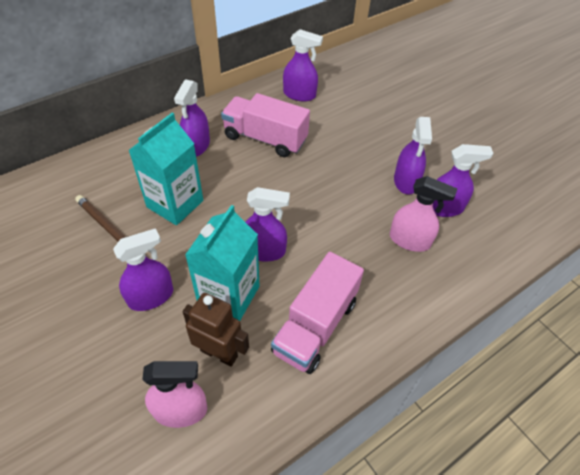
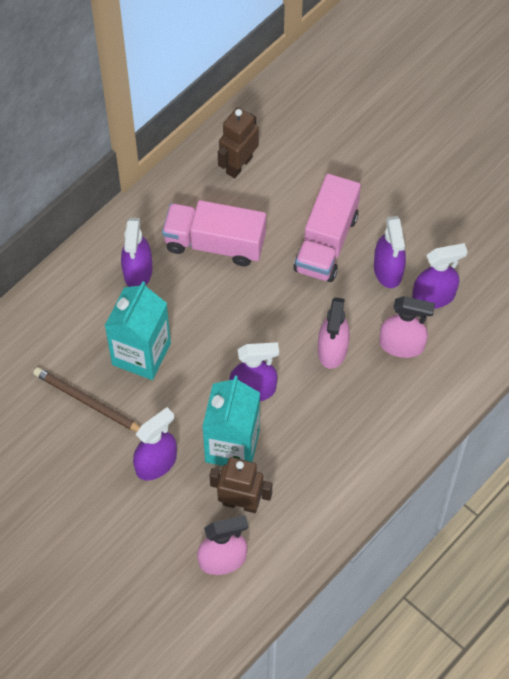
camera: 10 degrees left, 10 degrees up
(299, 95) = (238, 165): purple spray bottle -> brown robot
(315, 326) = (323, 458): pink truck -> pink truck (326, 242)
(345, 232) = (332, 349): none -> pink spray bottle

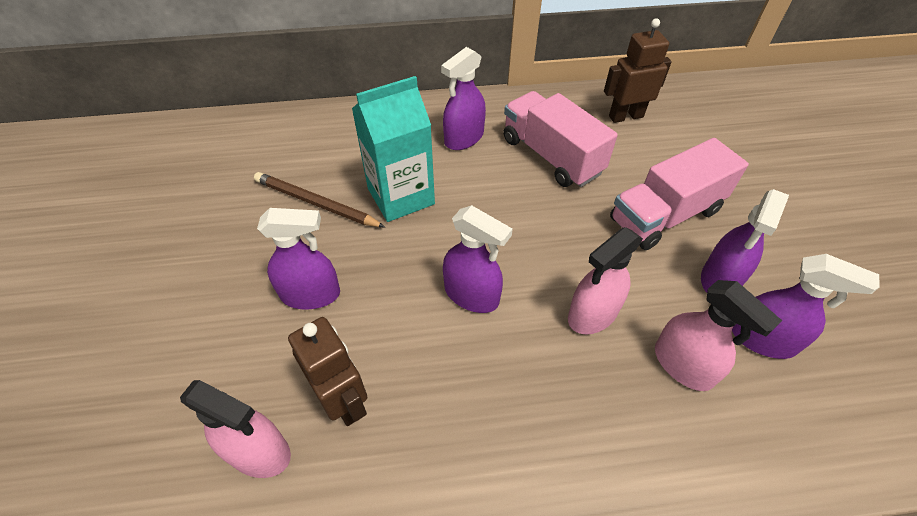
camera: 40 degrees right, 10 degrees down
(88, 402) = (316, 203): brown pencil -> brown pencil turned 45 degrees counterclockwise
(232, 446) = (397, 333): turquoise carton -> none

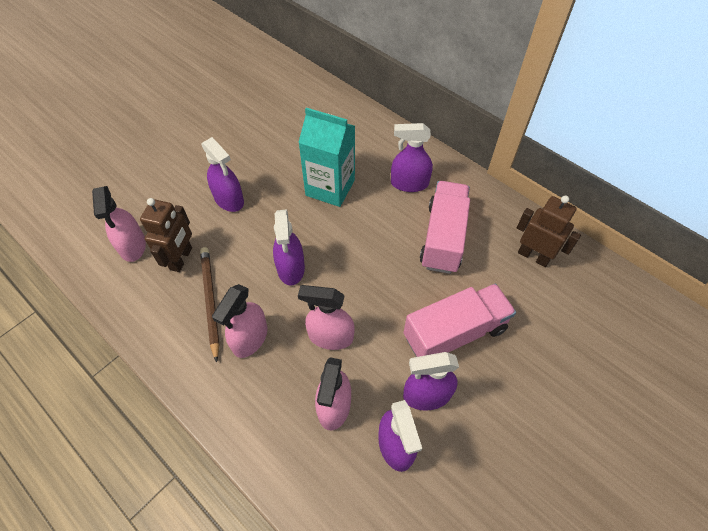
camera: 50 degrees right, 5 degrees up
(316, 203) = (288, 156): brown pencil -> brown pencil (210, 301)
(533, 395) = (250, 338): none -> pink spray bottle
(665, 215) = (455, 333): pink truck -> pink truck turned 135 degrees clockwise

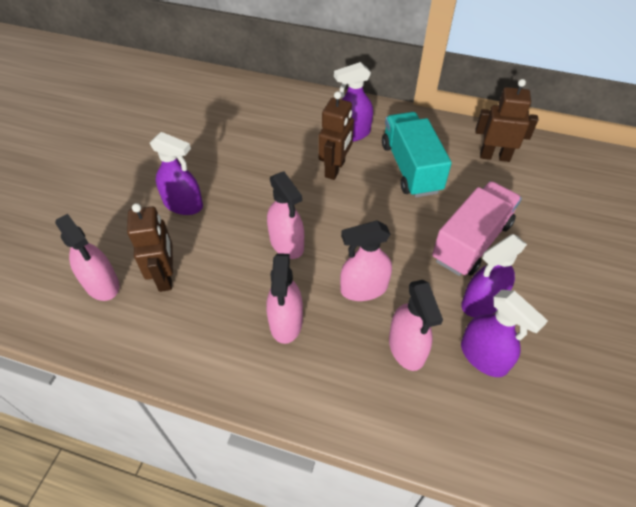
camera: 25 degrees left, 5 degrees down
(210, 301) = (222, 304): brown pencil -> none
(291, 268) = (286, 243): purple spray bottle -> pink spray bottle
(330, 188) = (280, 161): turquoise carton -> none
(373, 213) = (335, 169): none -> brown robot
(443, 237) = (410, 168): pink truck -> turquoise truck

